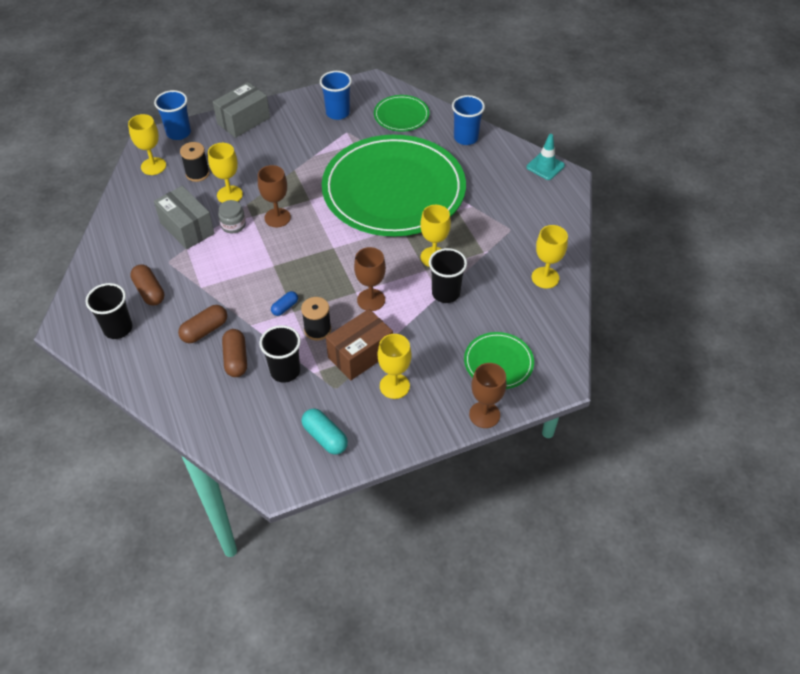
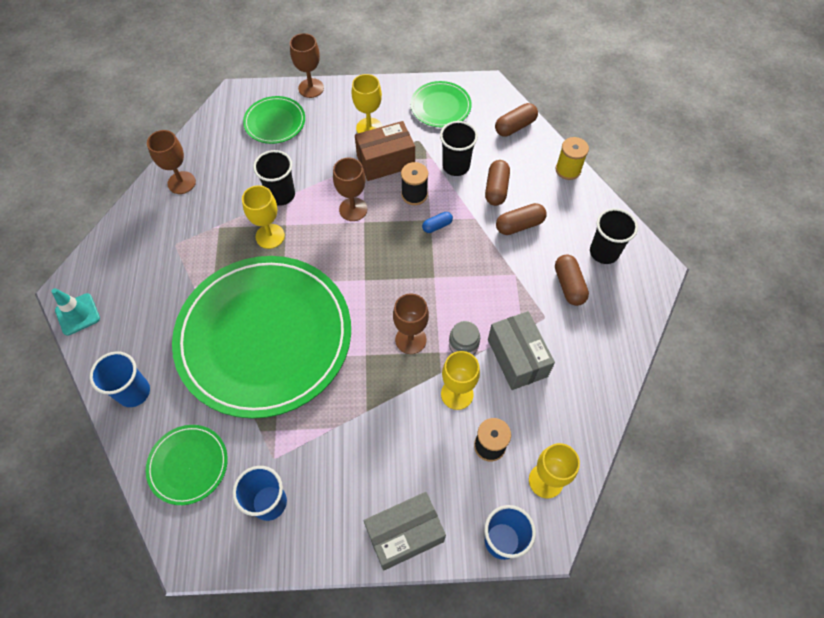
camera: 160 degrees left, 10 degrees up
(162, 402) = (568, 170): none -> yellow spool
(231, 437) = (515, 126): none -> brown capsule
(325, 437) = (440, 106): turquoise capsule -> green plate
(545, 277) = (181, 182): yellow goblet -> brown goblet

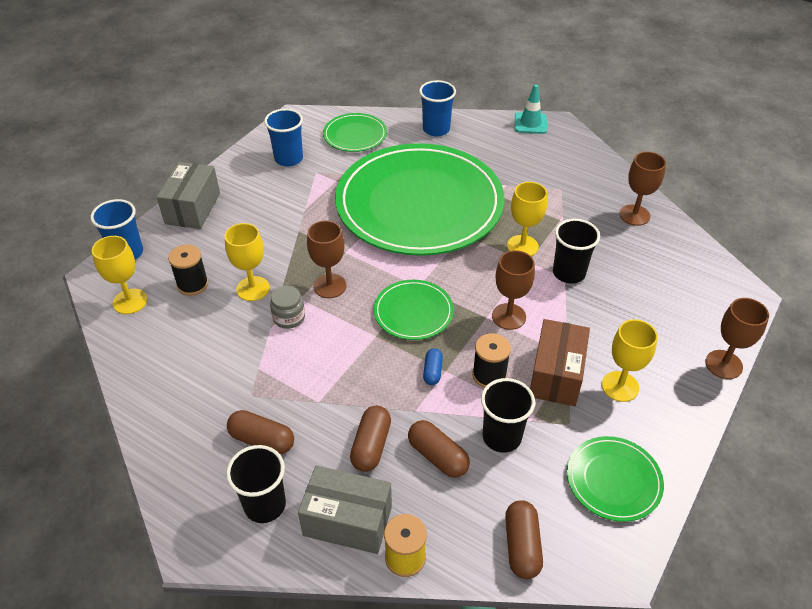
camera: 125 degrees right, 15 degrees down
(275, 122) = (681, 310): green plate -> green plate (413, 312)
(517, 358) = (238, 347): grey box -> grey box (347, 521)

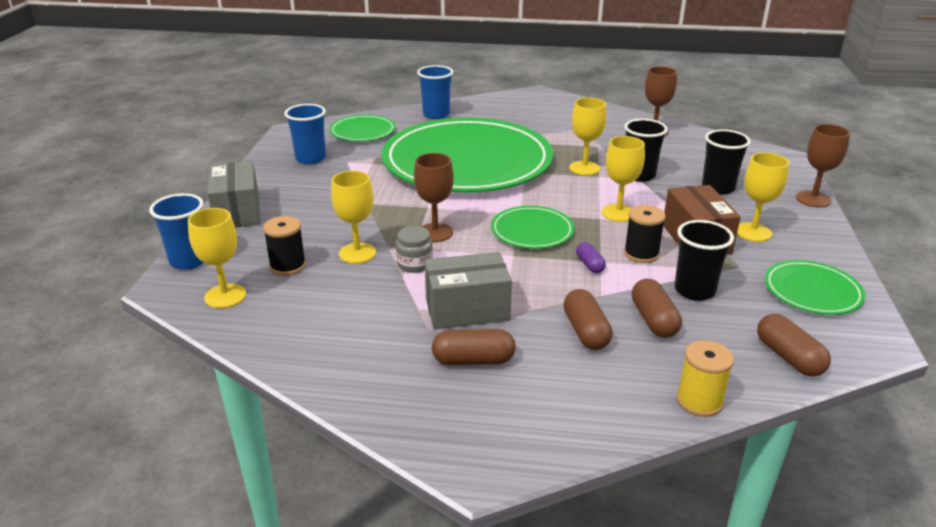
camera: 25 degrees left, 15 degrees down
(265, 505) = (524, 409): black cup -> black cup (718, 188)
(347, 521) = (618, 393): grey box -> grey box (467, 309)
(432, 371) = (590, 265): blue capsule -> purple capsule
(437, 456) = (653, 320): brown capsule -> brown capsule turned 60 degrees clockwise
(508, 316) = (618, 213): brown goblet -> yellow goblet
(530, 123) = (515, 96): turquoise traffic cone -> none

